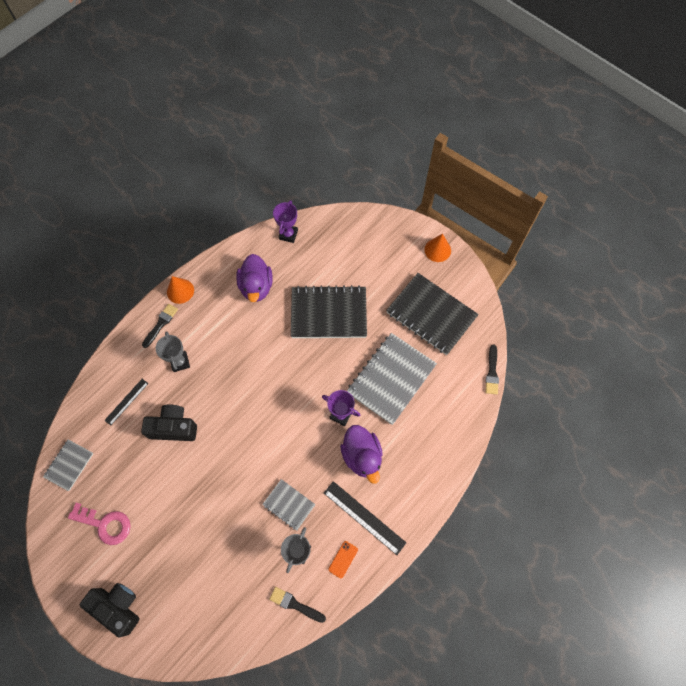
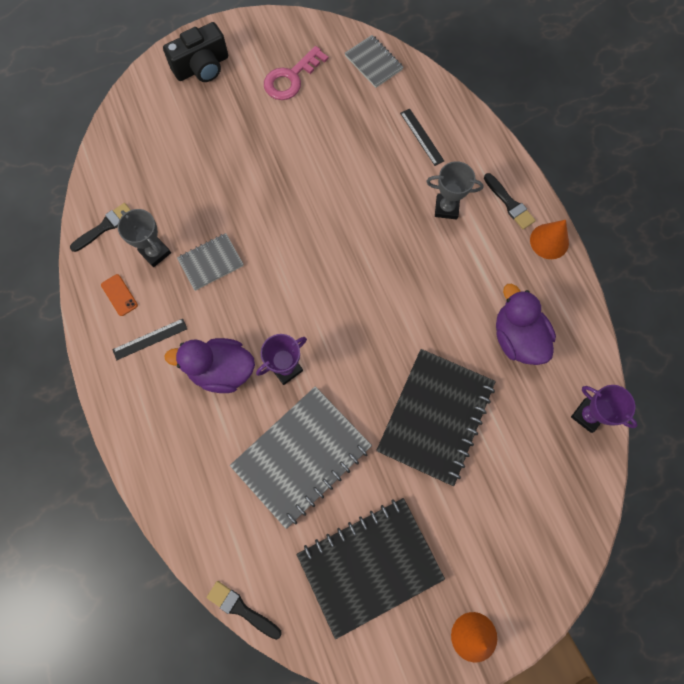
camera: 115 degrees right, 5 degrees up
(173, 427) = (365, 174): black camera -> none
(256, 287) = (517, 337): purple duck -> purple duck turned 45 degrees clockwise
(364, 517) = (150, 339): black ruler -> black ruler, size x0.61
(391, 379) = (302, 456): grey notebook -> grey notebook turned 75 degrees clockwise

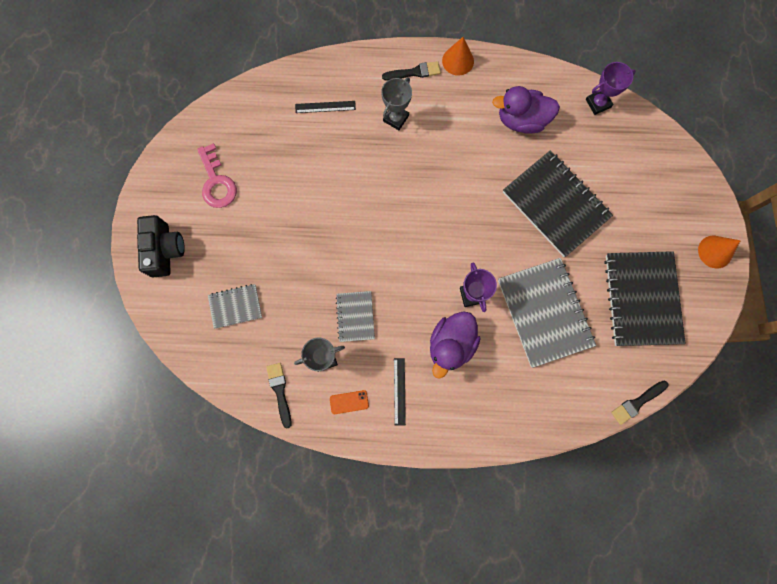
camera: 65 degrees left, 5 degrees up
(373, 63) = (237, 111): grey notebook -> grey notebook (235, 306)

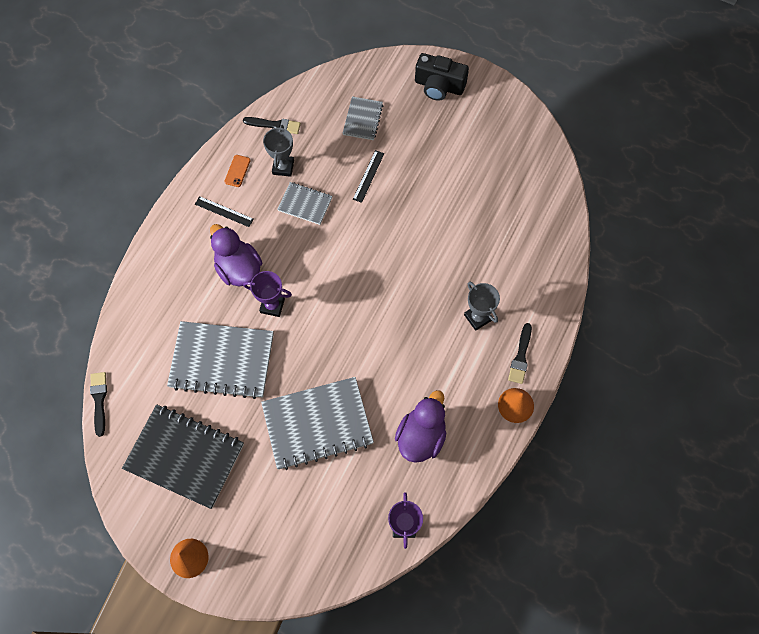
camera: 115 degrees right, 10 degrees down
(216, 182) = (483, 144): pink key -> none
(325, 107) = (518, 260): black ruler -> black ruler (368, 176)
(555, 204) = (317, 424): black notebook -> grey notebook

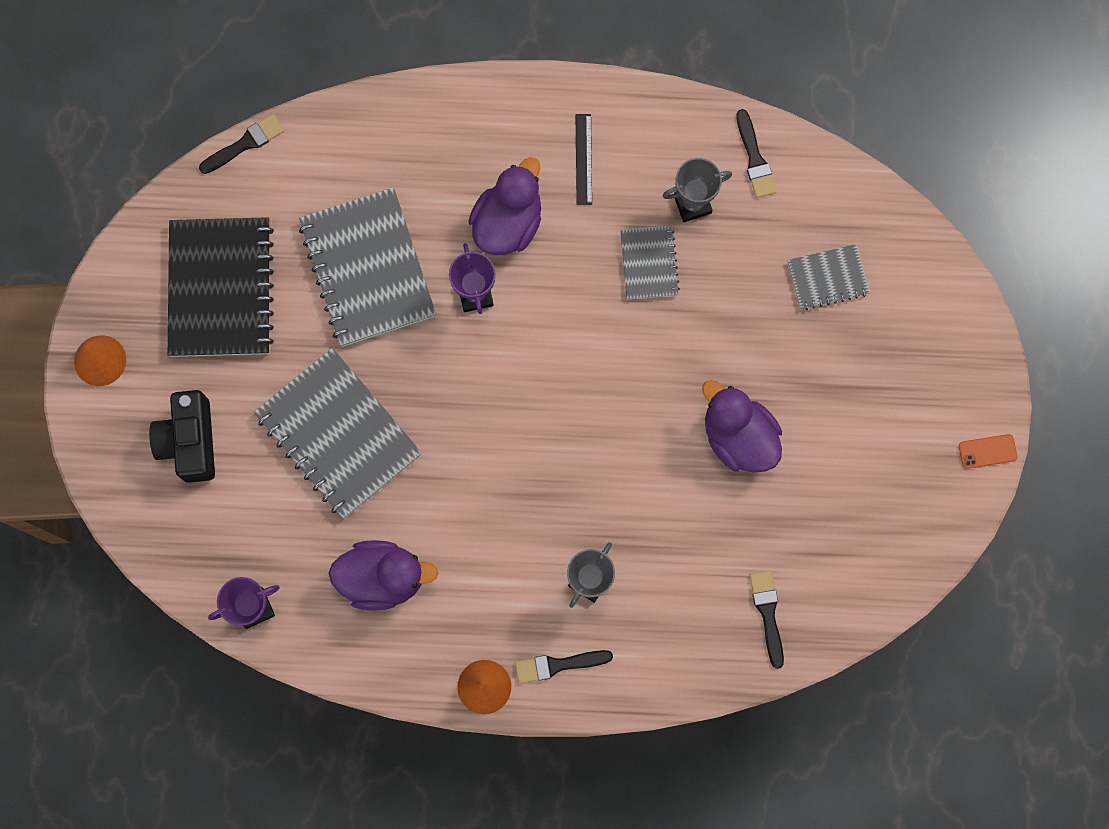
camera: 65 degrees right, 10 degrees up
(237, 171) = (655, 144): orange phone -> orange phone (987, 451)
(368, 176) = (737, 330): black ruler -> none
(430, 202) = (738, 437): none -> purple duck
(439, 86) = (943, 363): black camera -> black camera (190, 441)
(539, 231) = (767, 613): none -> black brush

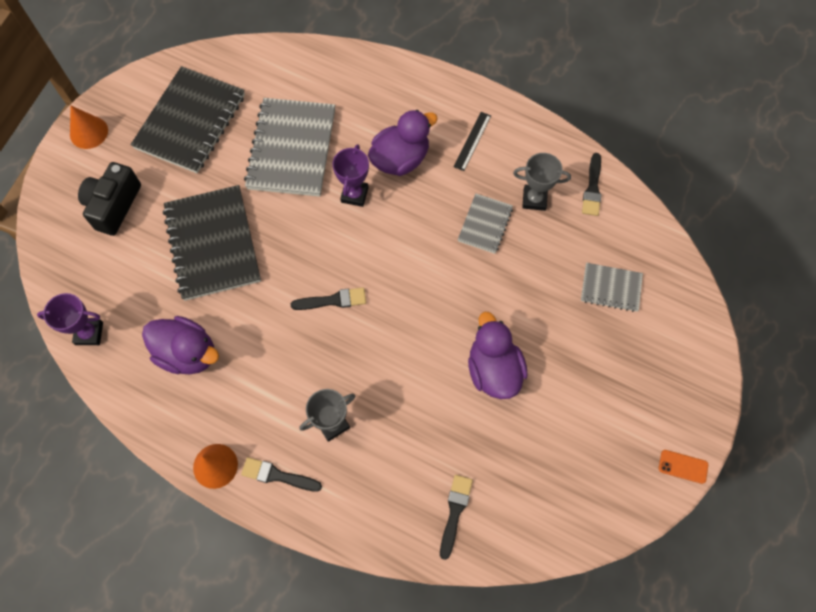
camera: 25 degrees right, 10 degrees down
(245, 143) = (256, 45): black brush -> black brush (333, 300)
(338, 435) = (212, 244): grey notebook -> black notebook

